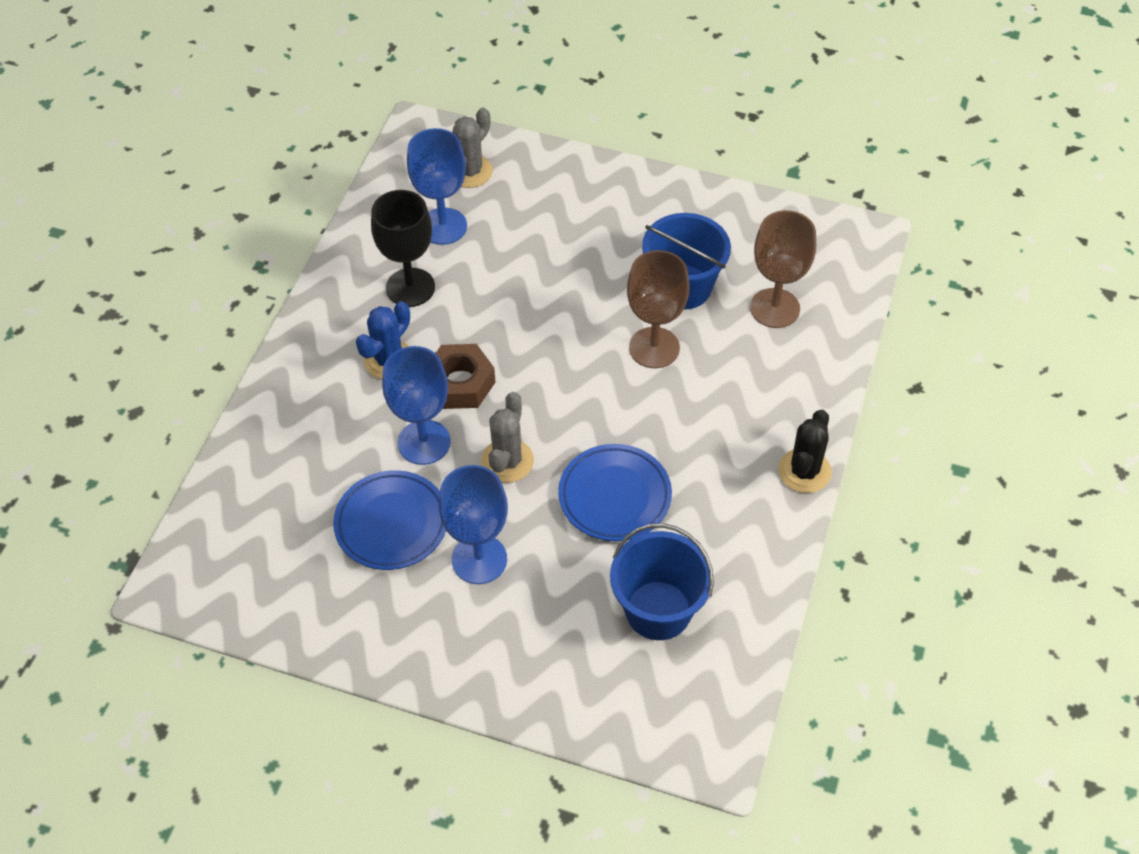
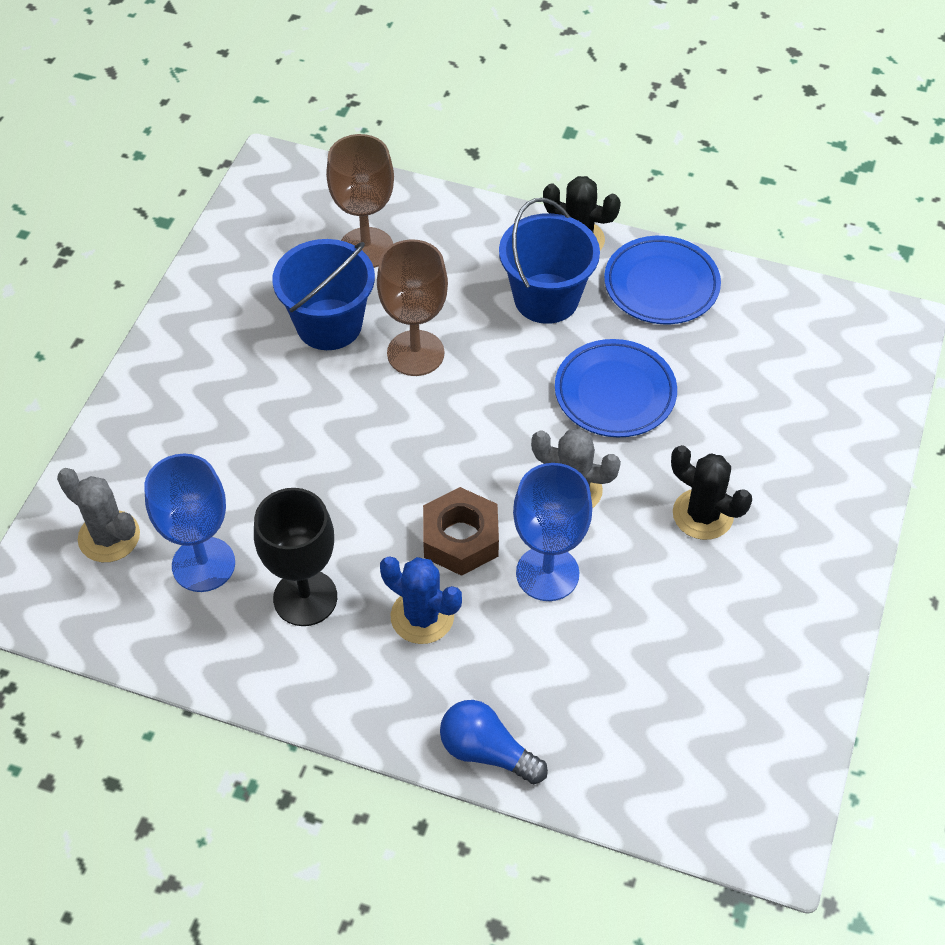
camera: 90 degrees left, 0 degrees up
(269, 402) = (487, 752): none -> blue light bulb
(391, 524) = (662, 601): blue plate -> blue plate (661, 285)
(479, 559) = (702, 514): blue goblet -> black cactus
(658, 610) = (748, 361): blue bucket -> blue bucket (546, 298)

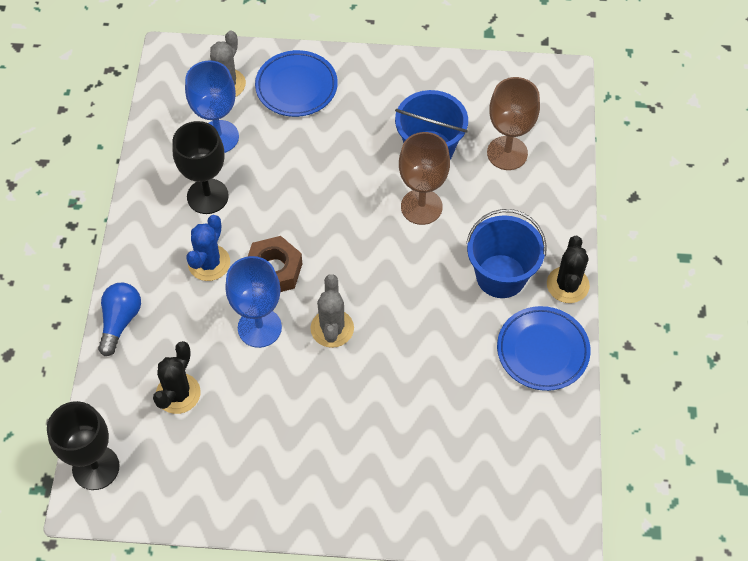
camera: 75 degrees right, 5 degrees up
(615, 393) = (426, 339): blue plate -> blue plate (296, 87)
(702, 514) = (334, 416): black cactus -> black cactus (178, 393)
(722, 822) = (96, 467): none -> black goblet

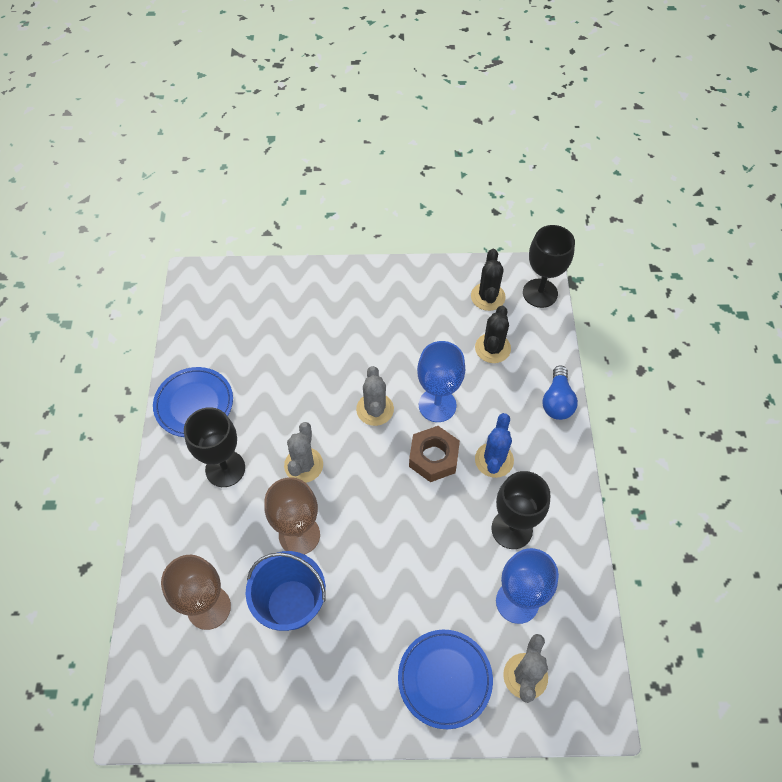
camera: 175 degrees right, 0 degrees up
(415, 273) = (303, 465): none -> grey cactus
(501, 276) = (225, 469): blue bucket -> black goblet
(567, 285) = (164, 465): black cactus -> black cactus (488, 297)

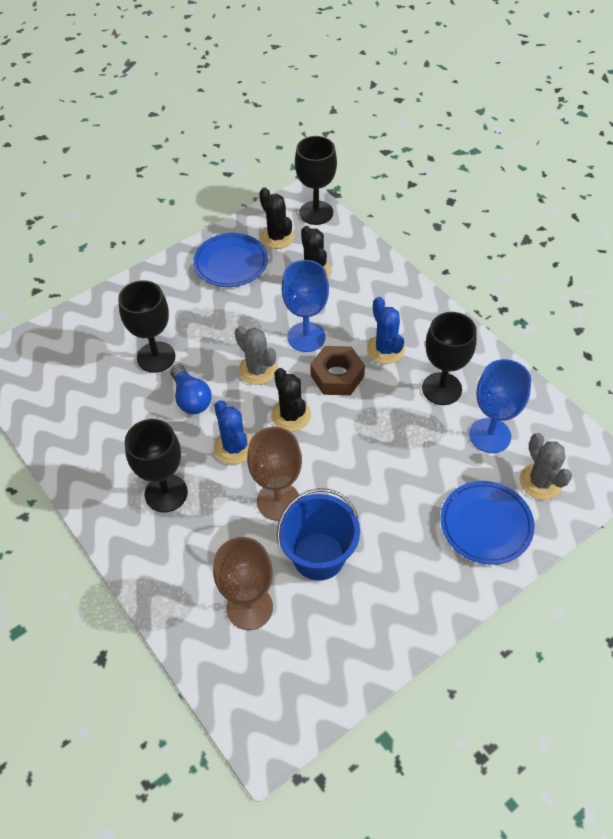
camera: 35 degrees left, 5 degrees down
(194, 404) = (90, 461): blue plate -> blue plate (231, 263)
(303, 465) = (234, 447): grey cactus -> blue cactus
(307, 347) = (156, 357): none -> black goblet
(368, 467) = (291, 415): none -> black cactus
(557, 401) = (396, 280): blue light bulb -> blue light bulb (191, 398)

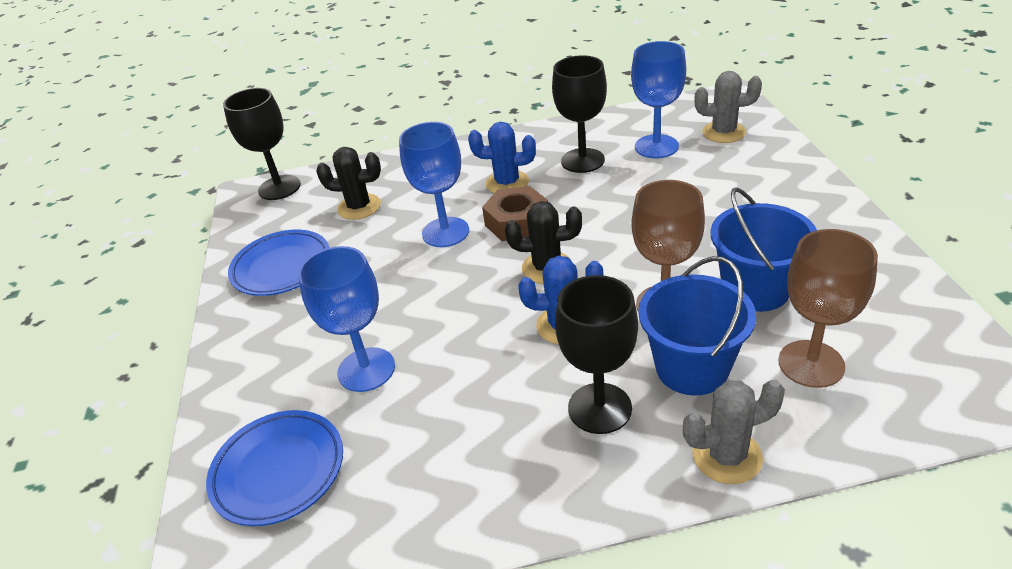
camera: 60 degrees left, 15 degrees down
(156, 357) = (366, 369): black goblet -> blue goblet
(191, 398) = (461, 349): blue light bulb -> none
(220, 535) = (692, 368): none -> blue bucket
(257, 370) = (462, 280): grey cactus -> grey cactus (727, 456)
(277, 237) = (282, 222): black cactus -> none
(486, 525) = (759, 171): blue plate -> blue plate (278, 471)

